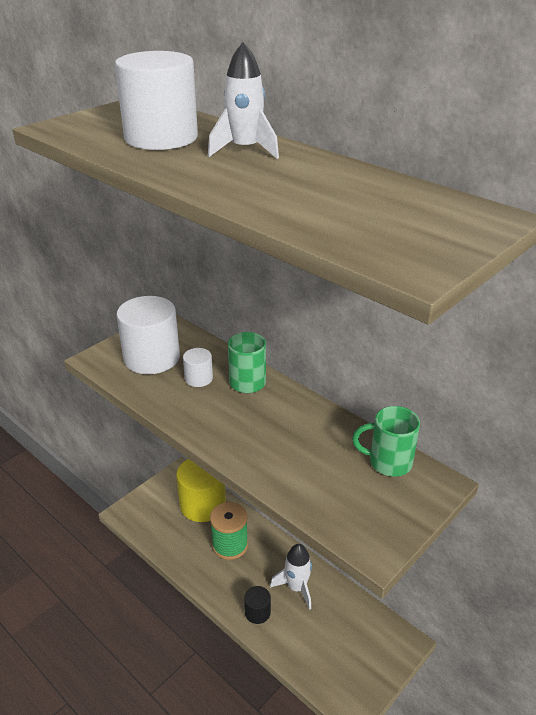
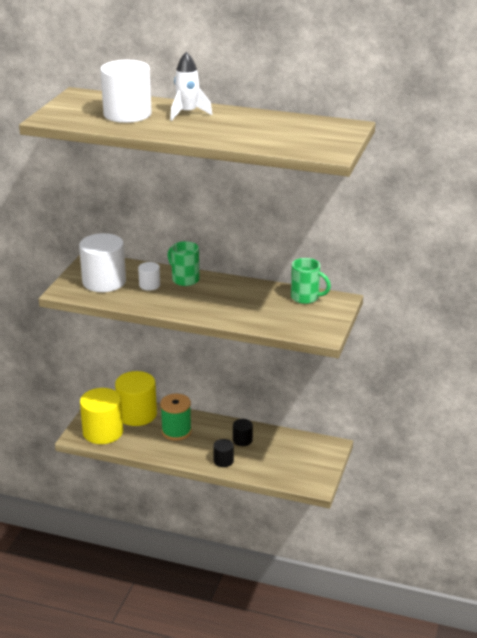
camera: 25 degrees left, 5 degrees down
(154, 516) = (103, 432): none -> yellow cylinder
(297, 587) = (242, 440): white rocket -> black cylinder
(388, 462) = (306, 298): green mug -> green mug turned 135 degrees counterclockwise

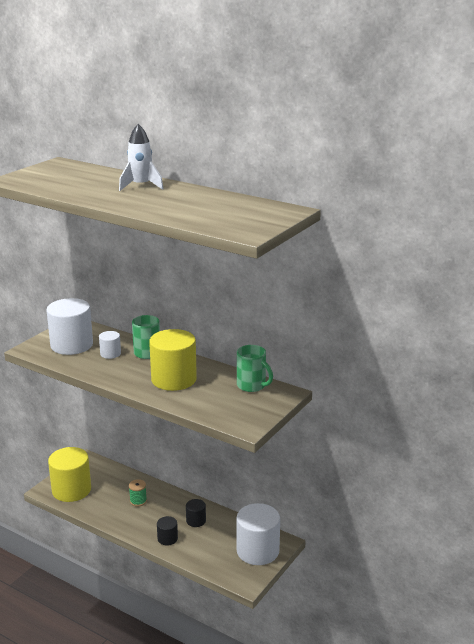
camera: 15 degrees right, 5 degrees down
(127, 114) = (84, 182): white cylinder -> white cylinder (257, 551)
(137, 414) = (111, 478): yellow cylinder -> yellow cylinder (174, 379)
(176, 431) = (138, 501): green spool -> green spool, size x0.58

